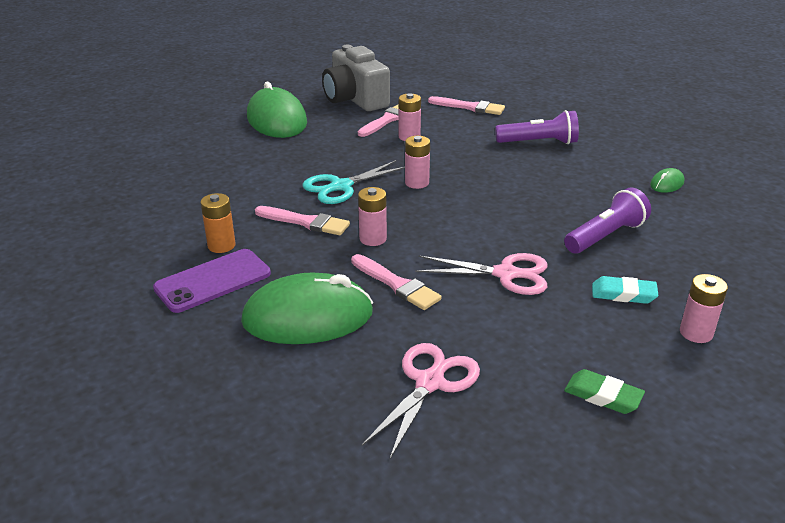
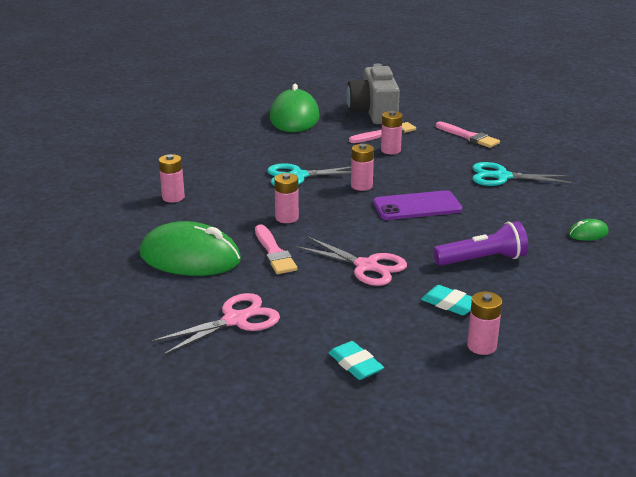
camera: 25 degrees right, 5 degrees down
(213, 281) = (147, 219): purple phone -> purple phone (417, 206)
(221, 245) = (173, 197): orange battery -> pink battery
(305, 222) = (247, 195): pink brush -> none
(539, 142) = (502, 177): purple flashlight -> turquoise scissors
(603, 396) = (355, 364): green eraser -> turquoise eraser

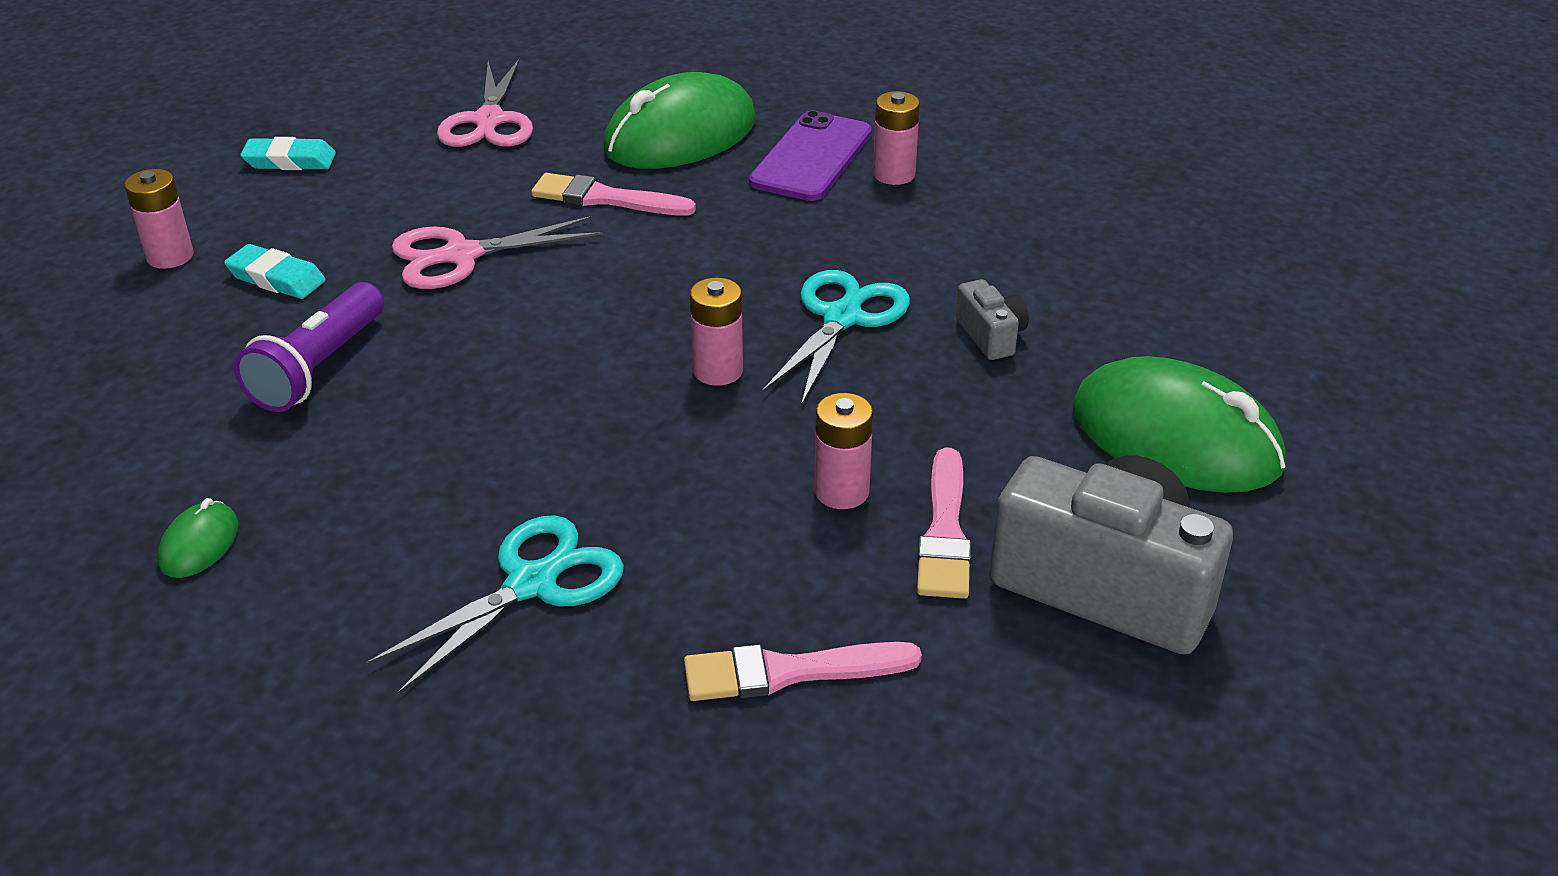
camera: 125 degrees right, 10 degrees up
(275, 151) = (991, 336): none -> grey camera
(287, 218) = (696, 247): pink battery -> none
(417, 206) = (563, 394): purple phone -> purple phone (811, 157)
(450, 304) = (276, 278): turquoise eraser -> turquoise eraser turned 45 degrees clockwise

